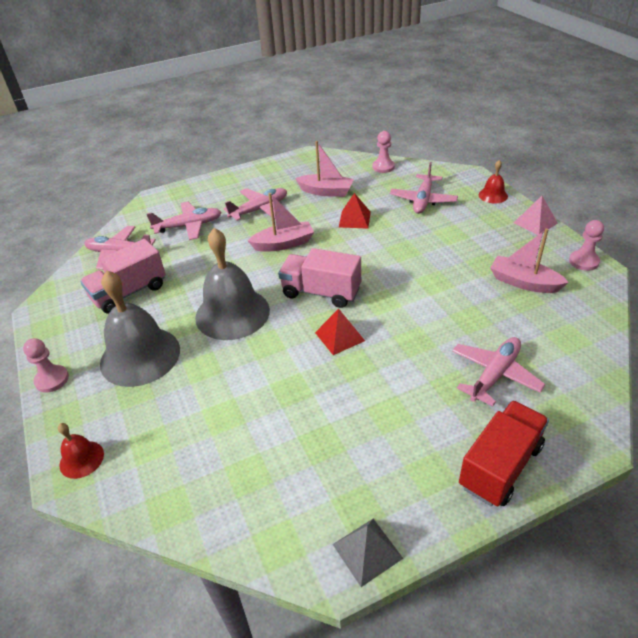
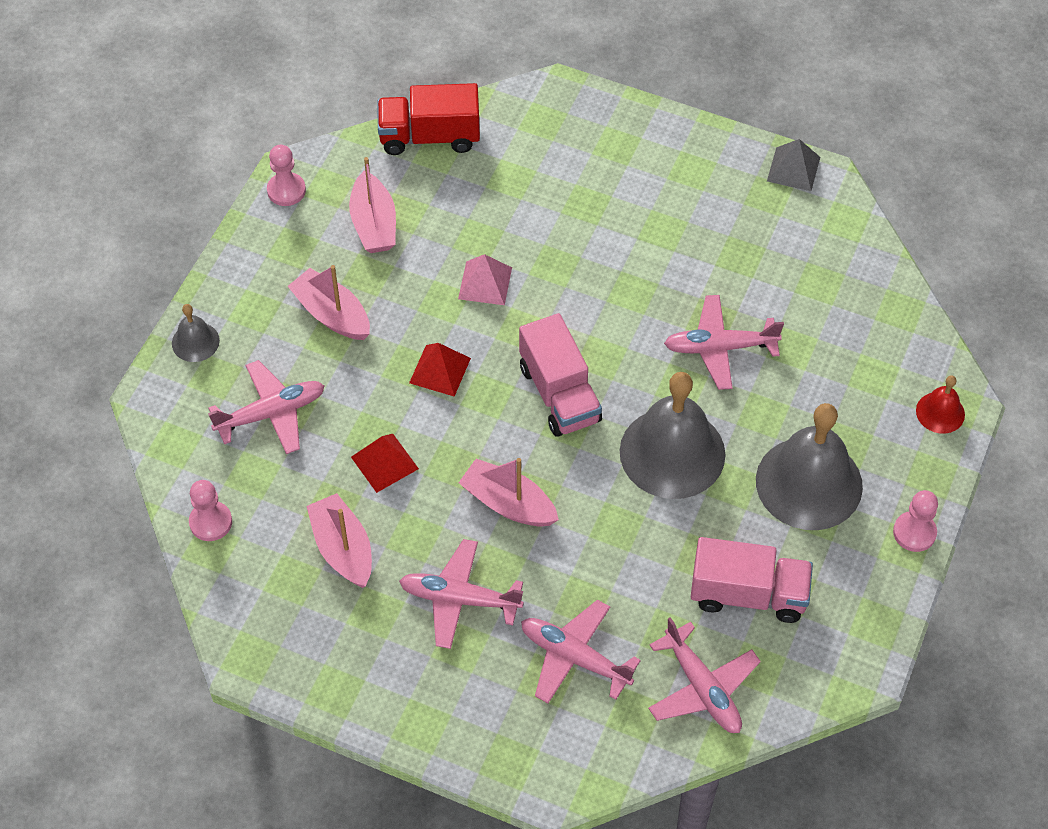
camera: 135 degrees left, 15 degrees up
(339, 336) = (609, 329): red pyramid -> red pyramid (440, 370)
(467, 240) = (332, 314): none -> pink boat
(493, 195) = (195, 342): red bell -> grey bell
(495, 374) = (541, 182): pink plane -> pink plane (719, 347)
(500, 466) = (640, 133): red truck -> red truck (429, 136)
(535, 223) = (233, 267): pink pyramid -> pink pyramid (485, 283)

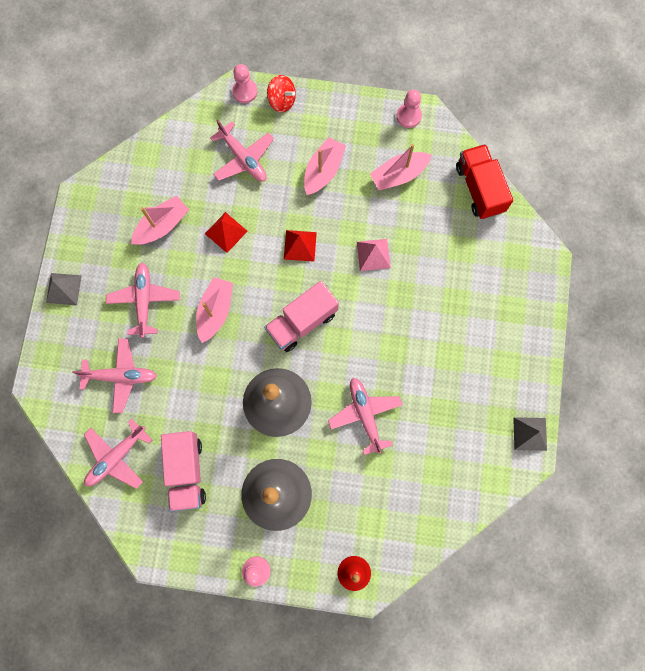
camera: 75 degrees right, 20 degrees up
(195, 342) = (282, 101): grey bell -> red spinning top
(211, 522) = (162, 149): pink pawn -> pink pawn (245, 91)
(401, 715) = (63, 289): none -> grey pyramid
(574, 657) = (121, 376): pink plane -> pink plane turned 75 degrees clockwise

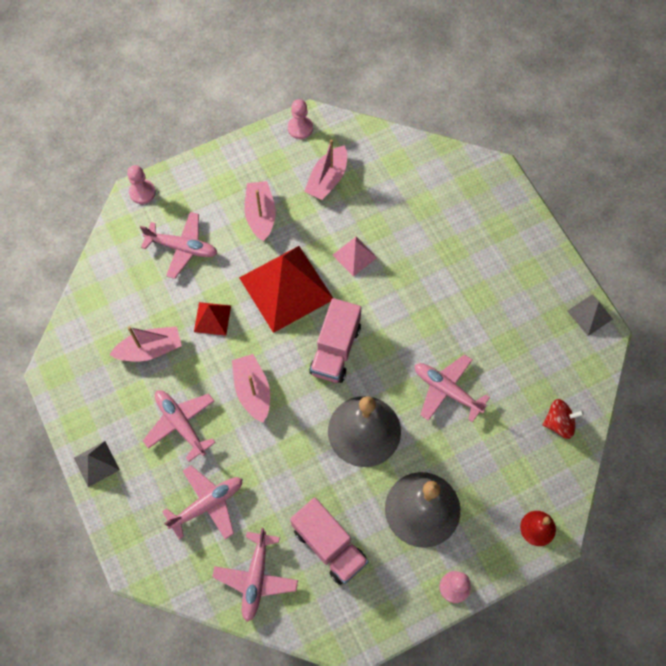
camera: 35 degrees left, 10 degrees down
(162, 226) = (150, 349): pink boat -> pink boat turned 60 degrees clockwise
(282, 101) = (181, 180): red spinning top -> red spinning top (559, 423)
(300, 245) = (286, 288): red pyramid -> red pyramid, size x2.16
(479, 189) = (402, 150): red truck -> none

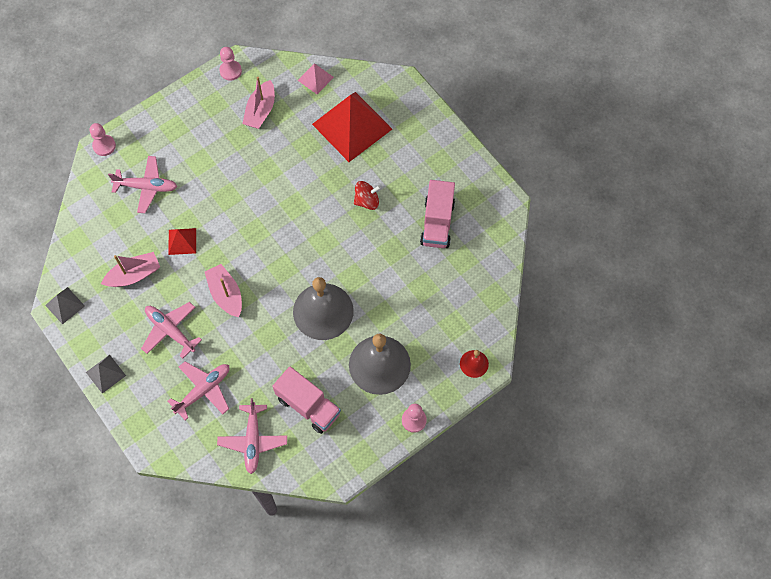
camera: 10 degrees left, 0 degrees up
(260, 215) = (209, 149): pink boat -> none
(286, 288) = (240, 207): red pyramid -> red pyramid (352, 126)
(335, 350) = (289, 250): pink truck -> pink truck (437, 223)
(354, 256) = (293, 171): pink pyramid -> pink pyramid (315, 78)
(447, 390) = (386, 268): pink plane -> none
(559, 423) = (480, 279): red spinning top -> red spinning top (367, 201)
(590, 315) = (494, 188): grey pyramid -> grey pyramid (65, 305)

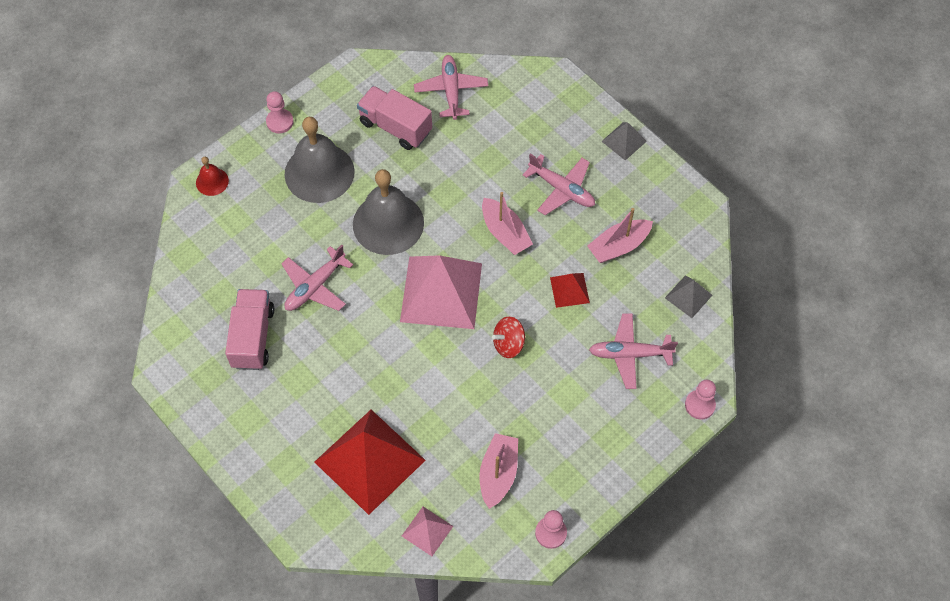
camera: 175 degrees right, 5 degrees down
(65, 305) = (690, 206): grey pyramid -> grey pyramid (688, 296)
(204, 390) = (512, 133): pink plane -> pink plane (315, 286)
(285, 247) = (441, 292): none -> pink pyramid
(367, 201) = (343, 358): red spinning top -> red spinning top (508, 344)

